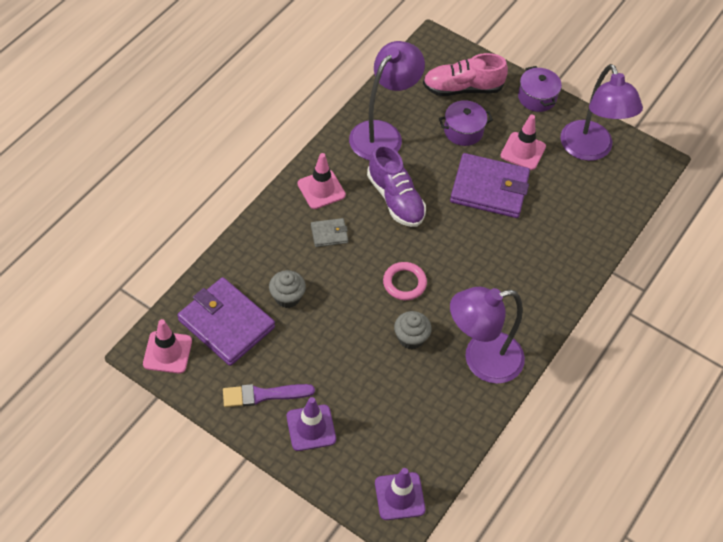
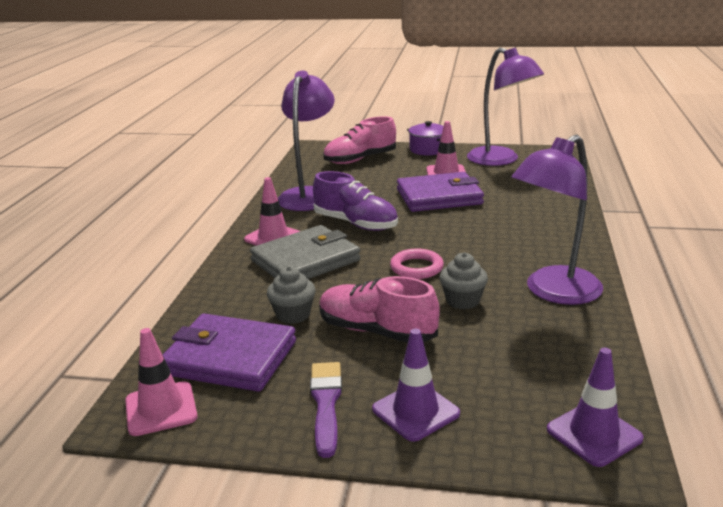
camera: 20 degrees left, 30 degrees down
(263, 395) = (326, 403): purple brush -> purple brush turned 120 degrees clockwise
(329, 234) = (305, 260): grey wallet -> grey wallet, size x2.15
(332, 342) = (377, 331): none -> pink shoe
(463, 131) = (382, 177): purple pot -> none

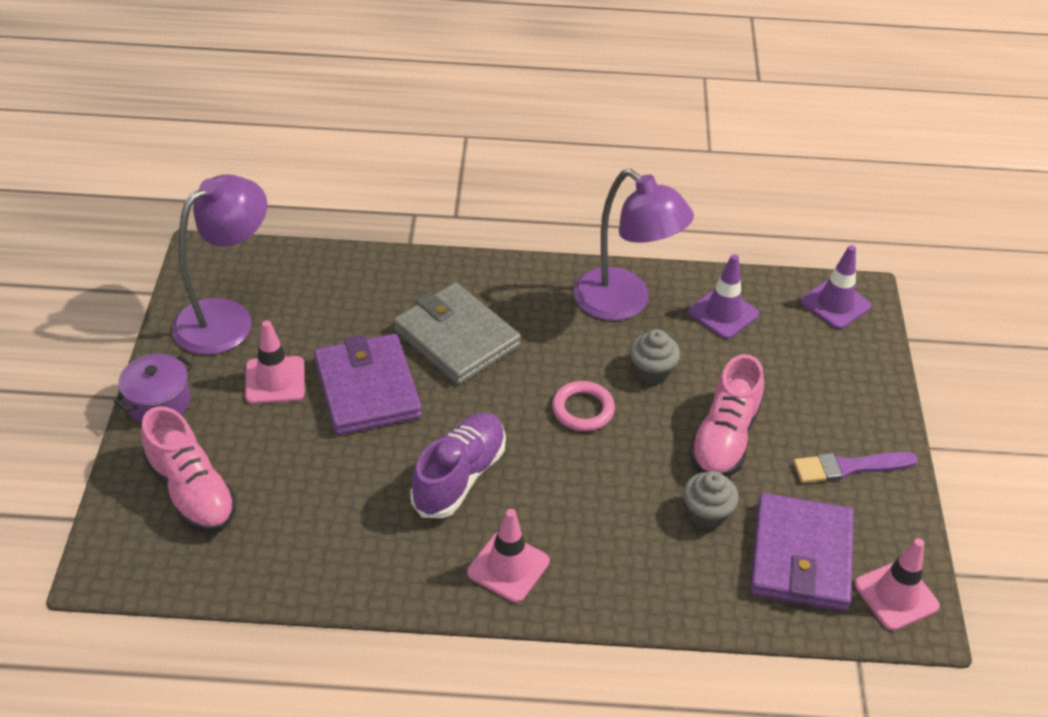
camera: 100 degrees left, 20 degrees up
(305, 260) = (575, 519): grey wallet -> grey wallet (456, 338)
(309, 195) = (349, 545): purple lamp -> none
(415, 411) = (841, 406): purple traffic cone -> purple traffic cone (723, 313)

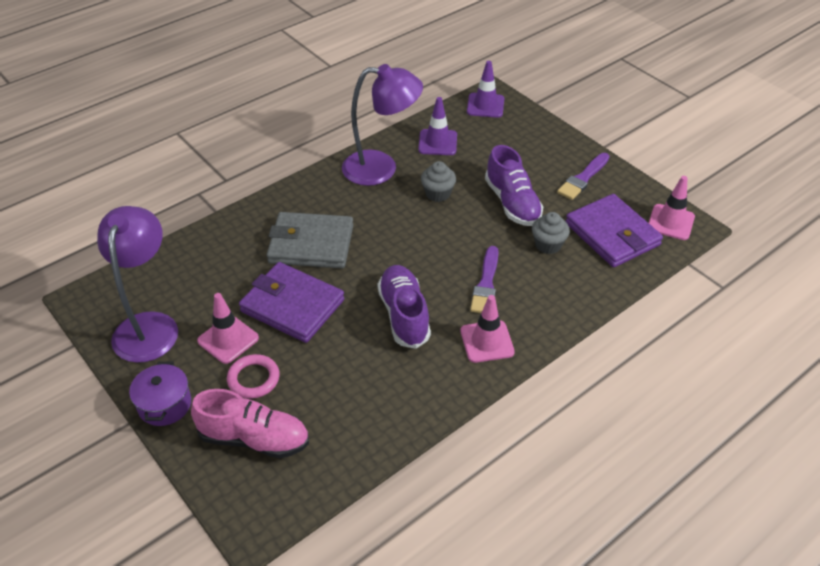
camera: 40 degrees left, 0 degrees up
(582, 506) = (486, 284): none -> purple brush
(583, 409) = (426, 236): pink ring -> pink ring (253, 379)
(724, 438) = (512, 203): pink shoe -> purple shoe

